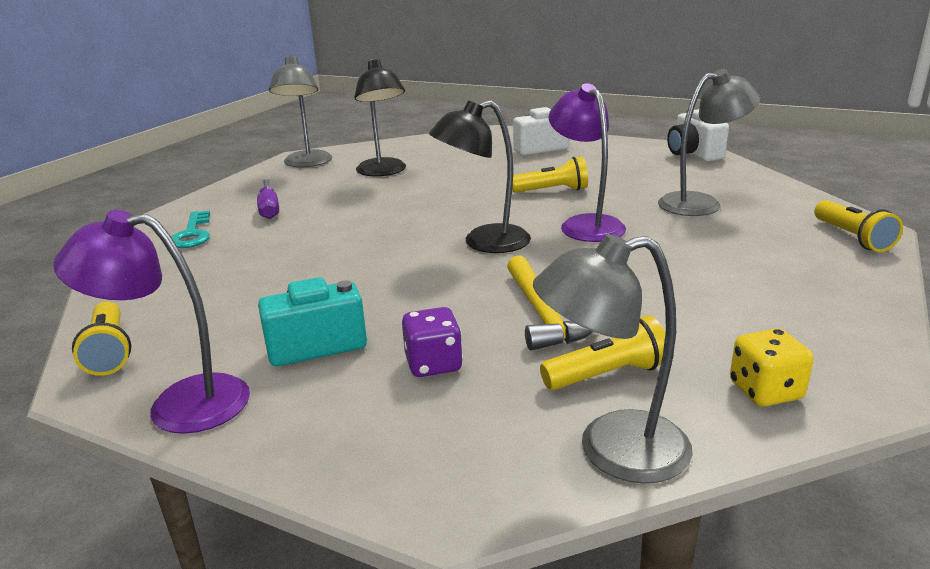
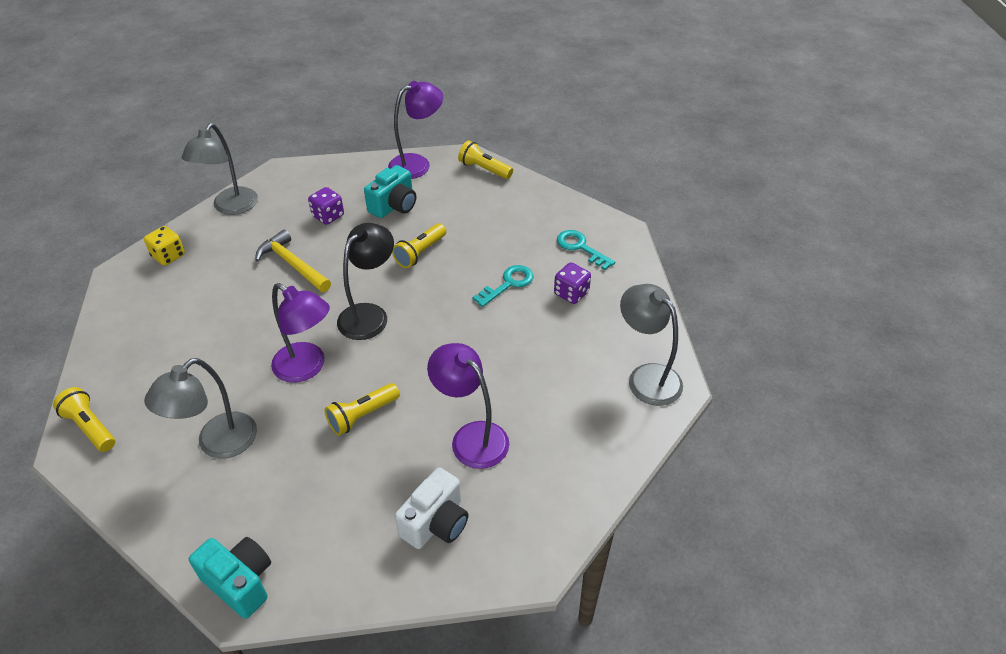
camera: 145 degrees right, 20 degrees up
(269, 209) = (571, 293): purple screwdriver -> purple dice
(311, 228) = (508, 284): none -> turquoise key
(383, 172) = (551, 390): black lamp -> none
(474, 167) = (471, 437): none -> purple lamp
(607, 375) = (243, 239): yellow flashlight -> yellow flashlight (420, 253)
(612, 450) = (231, 207): grey lamp -> grey lamp turned 150 degrees clockwise
(693, 154) = (240, 582): white camera -> turquoise camera

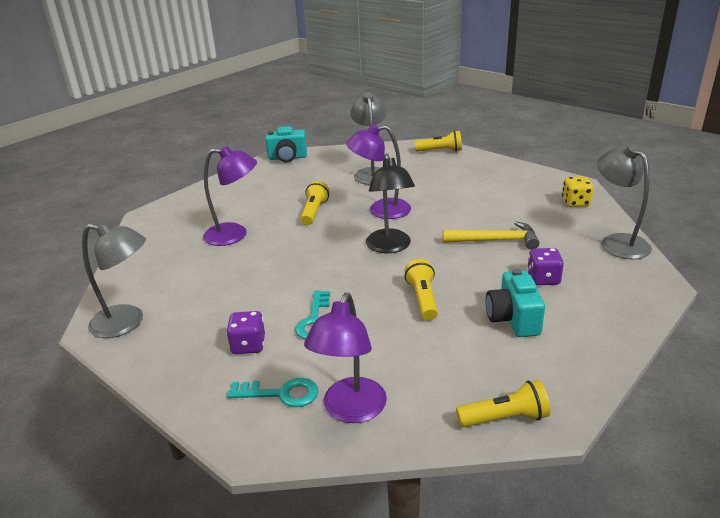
camera: 140 degrees right, 15 degrees down
(417, 164) = (578, 373): purple lamp -> purple lamp (350, 410)
(436, 523) = (217, 204): white camera -> none

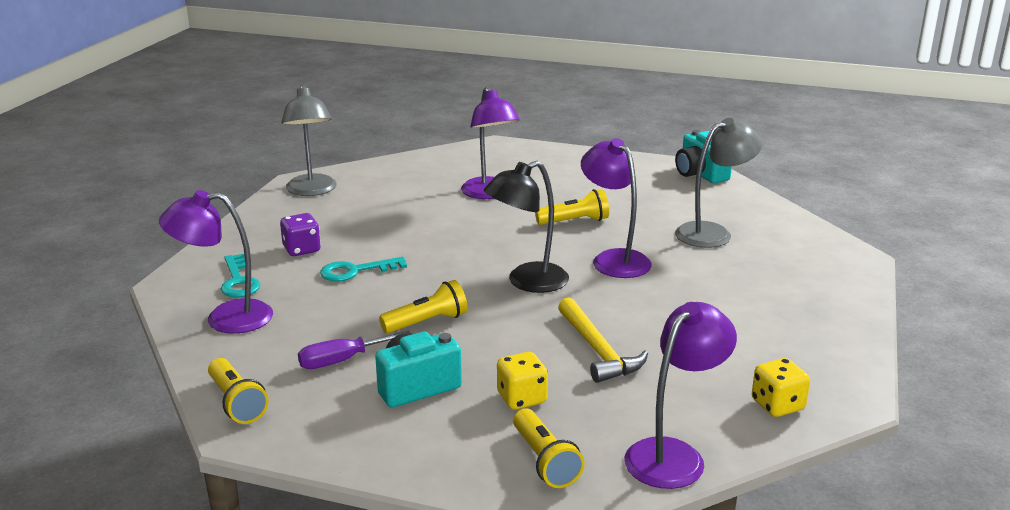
camera: 65 degrees right, 5 degrees down
(440, 151) = (842, 267): yellow flashlight -> yellow flashlight (544, 461)
(461, 349) = (342, 361): none -> purple screwdriver
(543, 279) = (521, 398): purple dice -> yellow dice
(617, 242) = (674, 455): grey lamp -> purple lamp

